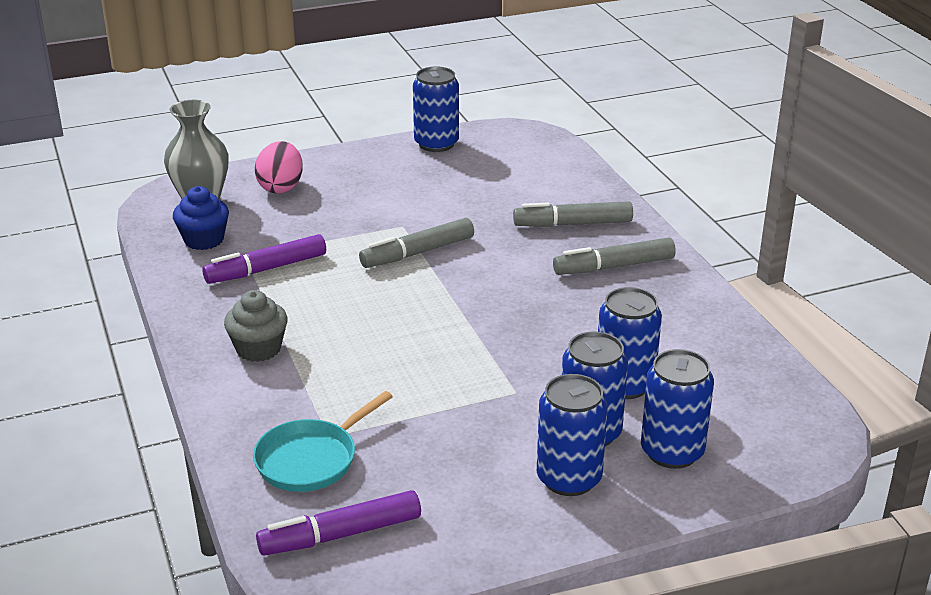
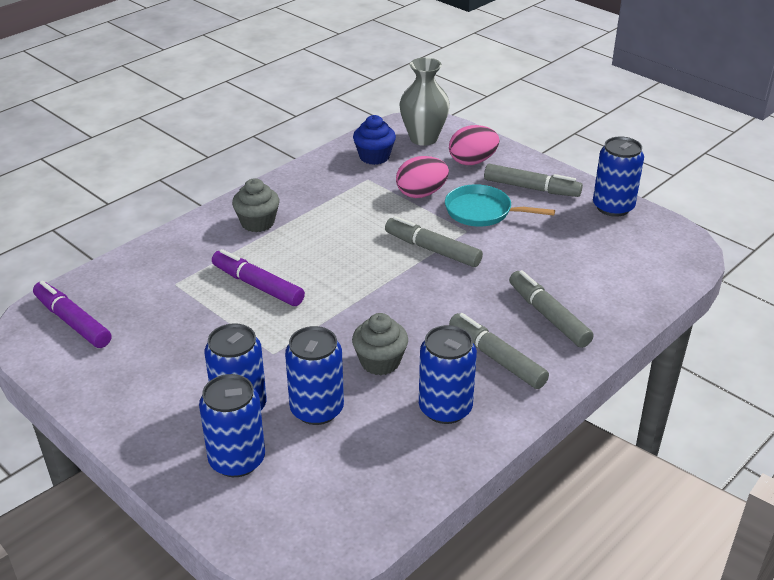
camera: 65 degrees right, 5 degrees up
(267, 269) = (357, 193): purple marker -> purple marker (258, 286)
(310, 232) = (421, 194): none -> pink egg
(311, 459) = (146, 284): turquoise pan -> turquoise pan (482, 212)
(364, 172) = (531, 188): none -> grey marker
(569, 478) = (176, 410): blue can -> blue can (445, 408)
(576, 330) = (380, 362): none -> grey cupcake

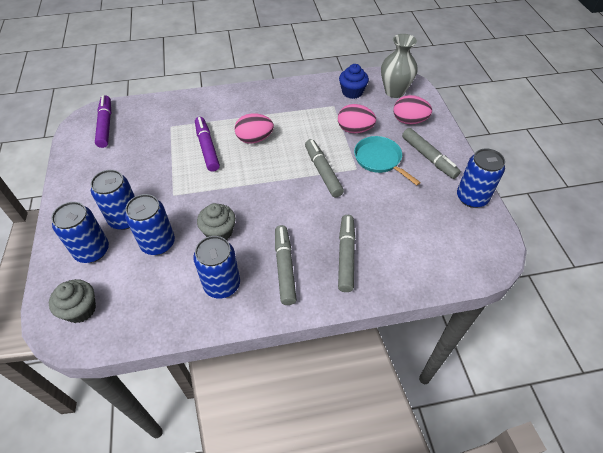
camera: 35 degrees right, 15 degrees up
(257, 223) = (246, 107): grey cupcake -> grey cupcake (80, 309)
(310, 251) = (254, 139): none -> pink egg

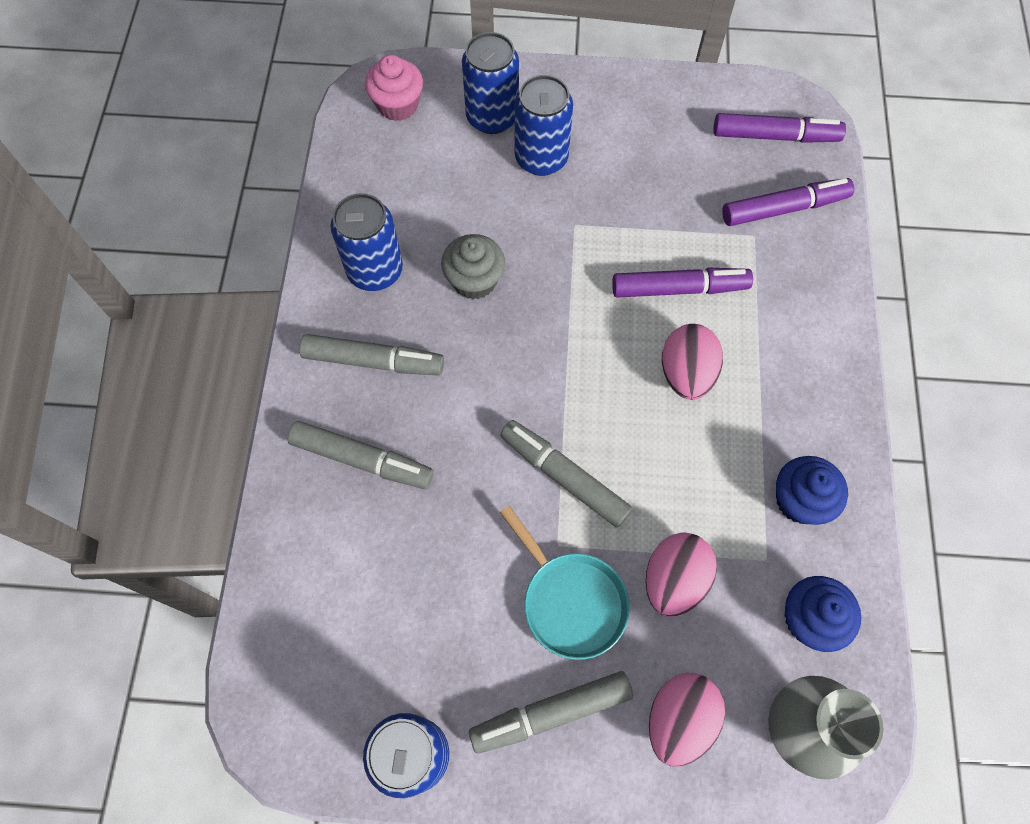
camera: 105 degrees right, 15 degrees up
(80, 309) = (397, 105): grey cupcake -> pink cupcake
(152, 118) = (783, 208): none -> purple marker
(158, 243) = (479, 197): blue can -> none
(304, 99) = (799, 500): none -> blue cupcake
(323, 172) = (564, 477): grey marker -> grey marker turned 135 degrees counterclockwise
(379, 160) = (570, 601): turquoise pan -> turquoise pan turned 75 degrees clockwise

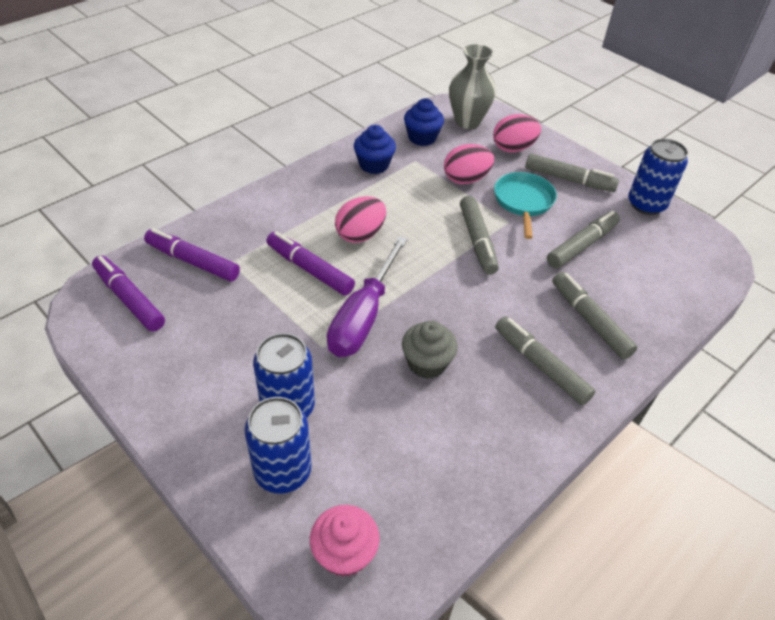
camera: 140 degrees left, 20 degrees down
(375, 270) = (491, 422): blue can -> none
(445, 578) = (581, 246): none -> grey marker
(574, 280) = (363, 317): none -> purple screwdriver

